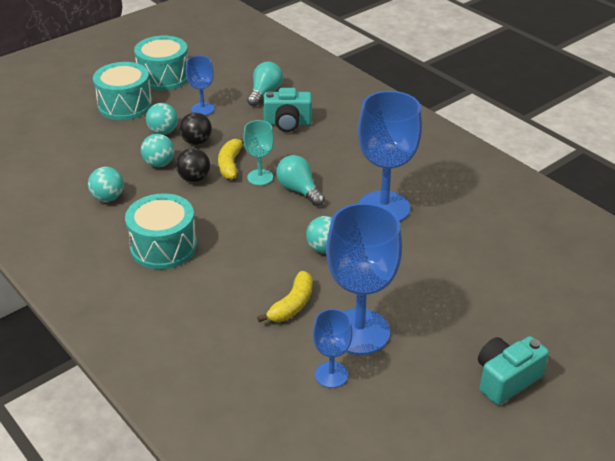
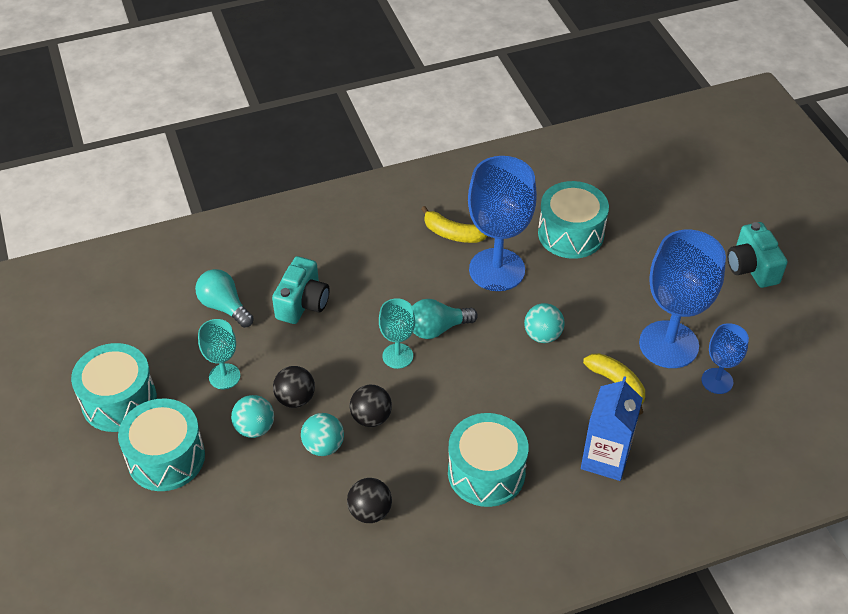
camera: 70 degrees left, 10 degrees up
(108, 198) = (370, 511): turquoise ball -> black ball
(202, 109) = (224, 376): blue goblet -> turquoise goblet
(204, 312) = (605, 459): none -> blue carton
(230, 164) = (359, 377): yellow banana -> yellow banana (452, 233)
(458, 242) = (570, 234): none -> turquoise drum

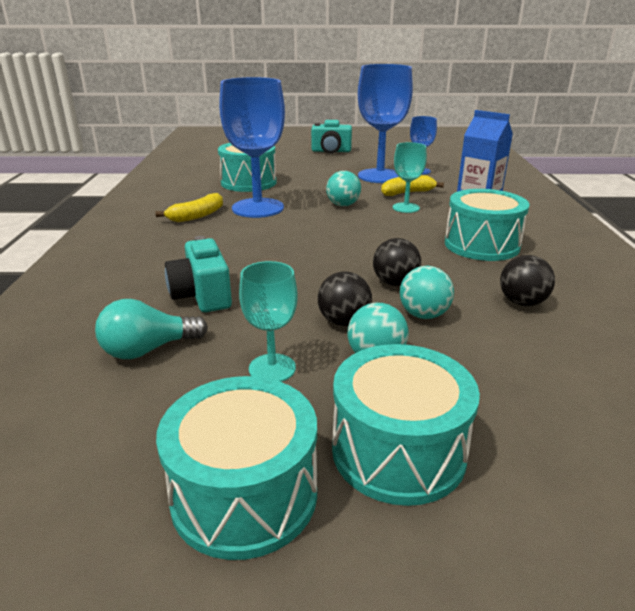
camera: 70 degrees left, 20 degrees down
(303, 303) = (202, 295): turquoise camera -> turquoise camera turned 150 degrees counterclockwise
(397, 356) = (322, 259): turquoise goblet -> turquoise goblet (406, 208)
(437, 329) = (302, 238): turquoise light bulb -> none

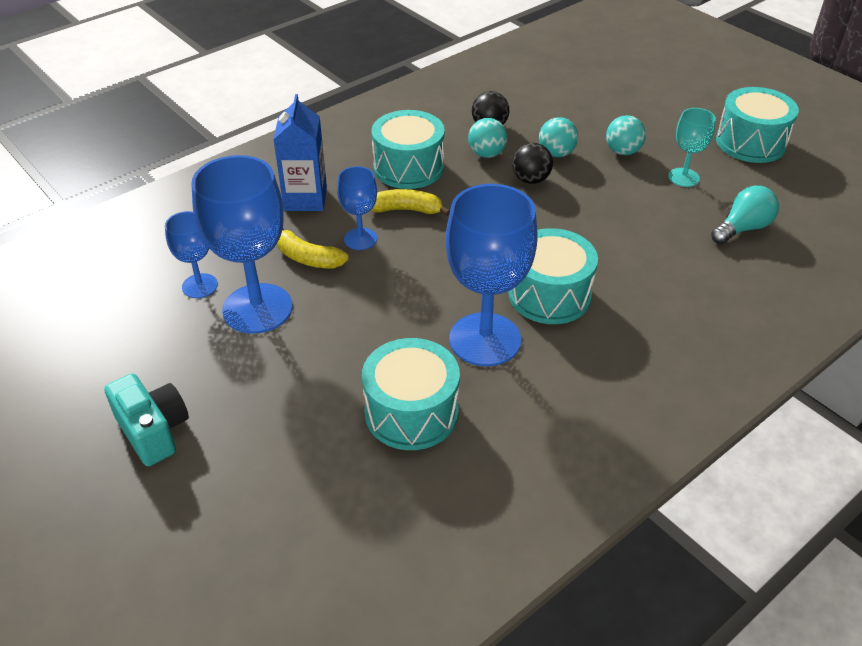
camera: 130 degrees left, 15 degrees up
(148, 350) = (742, 228): turquoise light bulb -> turquoise light bulb turned 60 degrees counterclockwise
(196, 216) = (563, 370): yellow banana -> yellow banana (406, 210)
(202, 295) = (670, 250): turquoise camera -> none
(343, 205) = (401, 283): turquoise ball -> turquoise ball (486, 154)
(344, 322) = (607, 177): black ball -> none
(398, 451) = (673, 120): turquoise drum -> turquoise drum (549, 295)
(406, 208) = (360, 239): turquoise goblet -> blue goblet

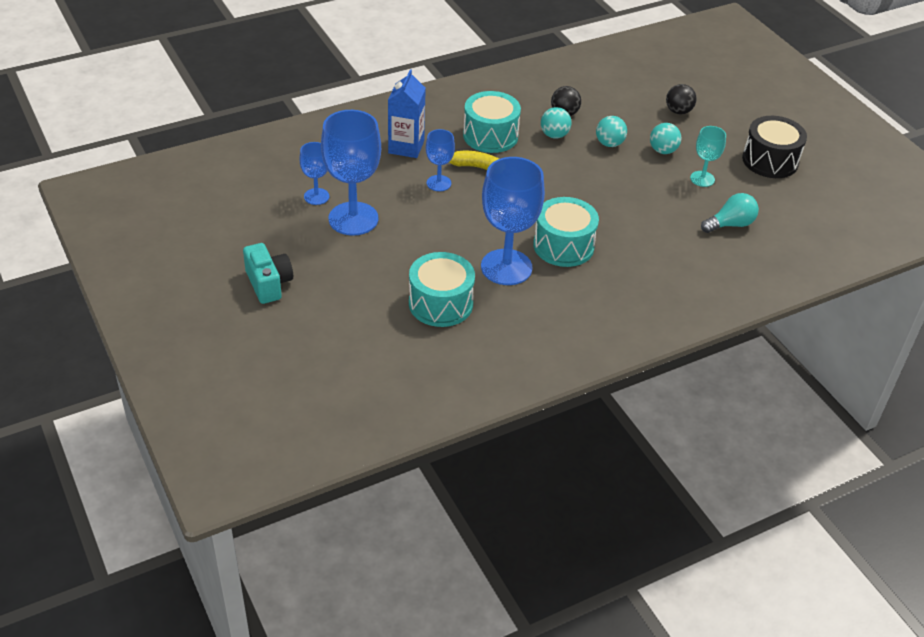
camera: 10 degrees right, 0 degrees up
(307, 258) = (397, 190): yellow banana -> none
(530, 180) = (581, 161): black ball -> black ball (678, 111)
(750, 143) = (770, 160): turquoise drum -> black drum

